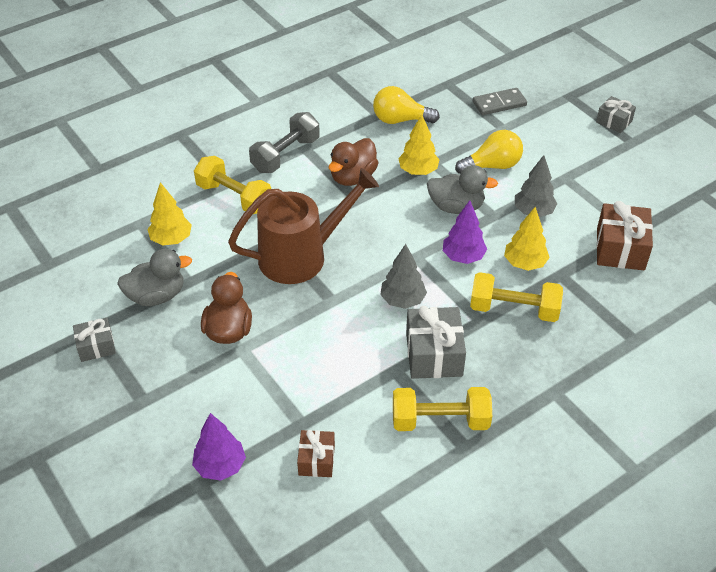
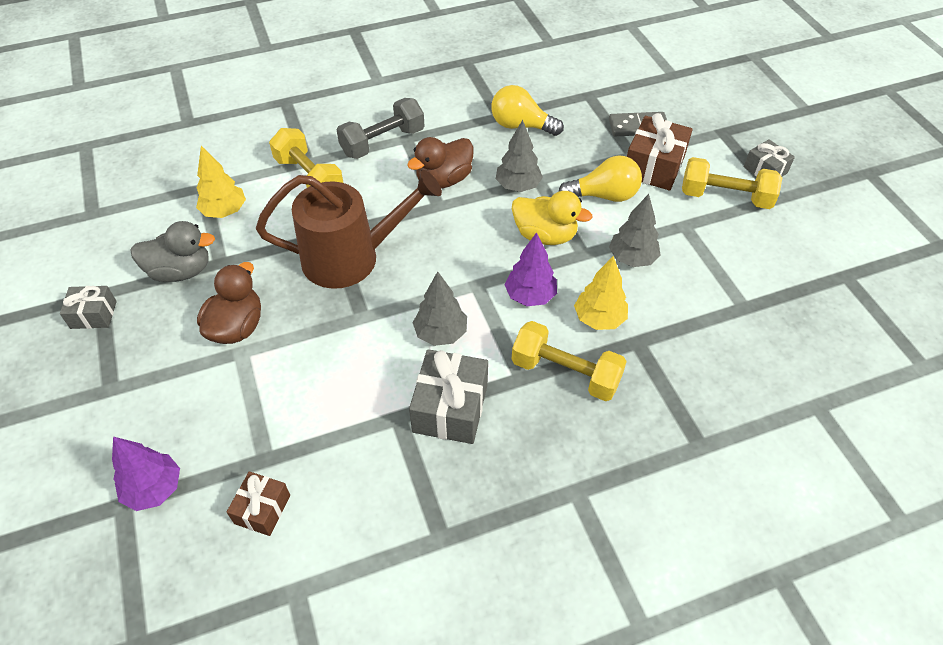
camera: 15 degrees right, 5 degrees up
(418, 171) = (518, 186): yellow tree -> grey tree
(440, 421) = (424, 495): yellow dumbbell -> yellow dumbbell (725, 197)
(456, 207) = (545, 235): grey duck -> yellow duck
(620, 249) = (721, 324): brown gift -> brown gift (653, 166)

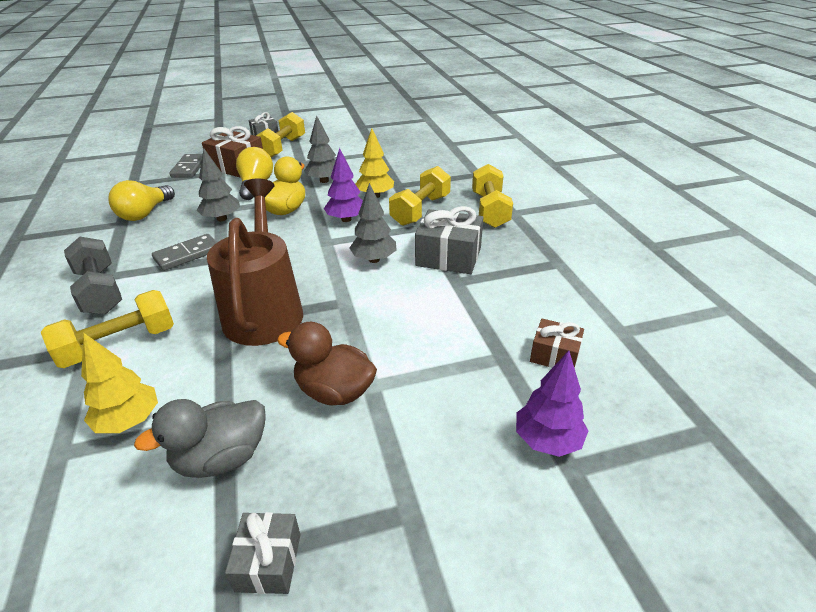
camera: 85 degrees left, 15 degrees down
(181, 271) = (221, 458): grey duck -> grey duck turned 120 degrees counterclockwise
(444, 180) = (187, 254): brown duck -> grey domino
(579, 459) = (490, 210): none -> yellow dumbbell

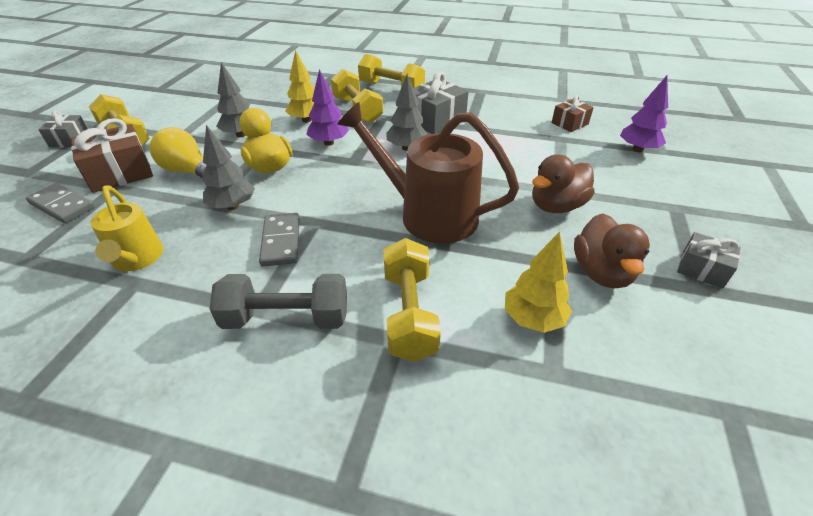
camera: 60 degrees left, 5 degrees up
(145, 214) = (137, 259): yellow light bulb -> yellow watering can
(221, 458) = (601, 272): grey duck -> brown duck

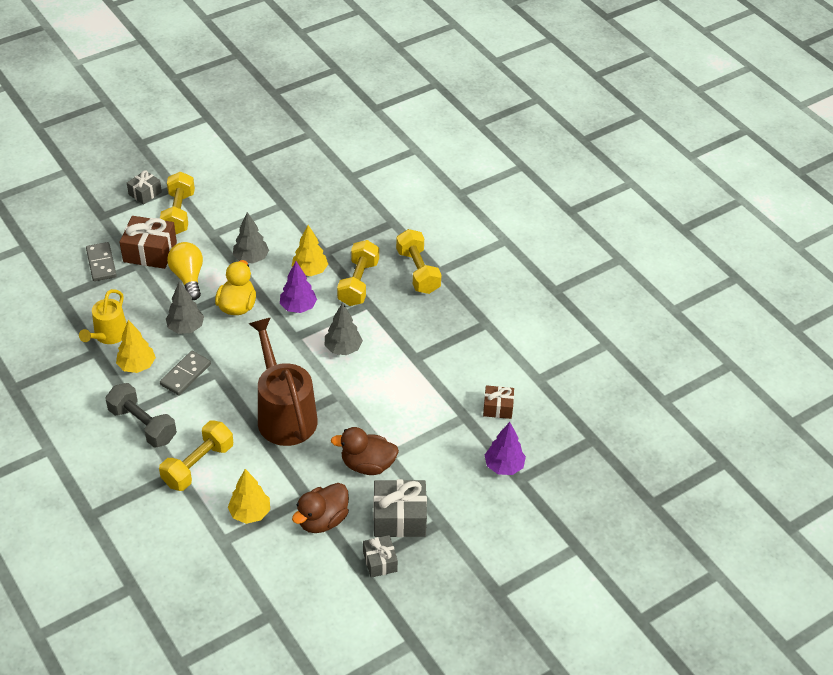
camera: 40 degrees right, 5 degrees up
(209, 266) = (137, 366): none -> yellow tree
(435, 120) = (400, 334): grey gift -> grey gift (399, 518)

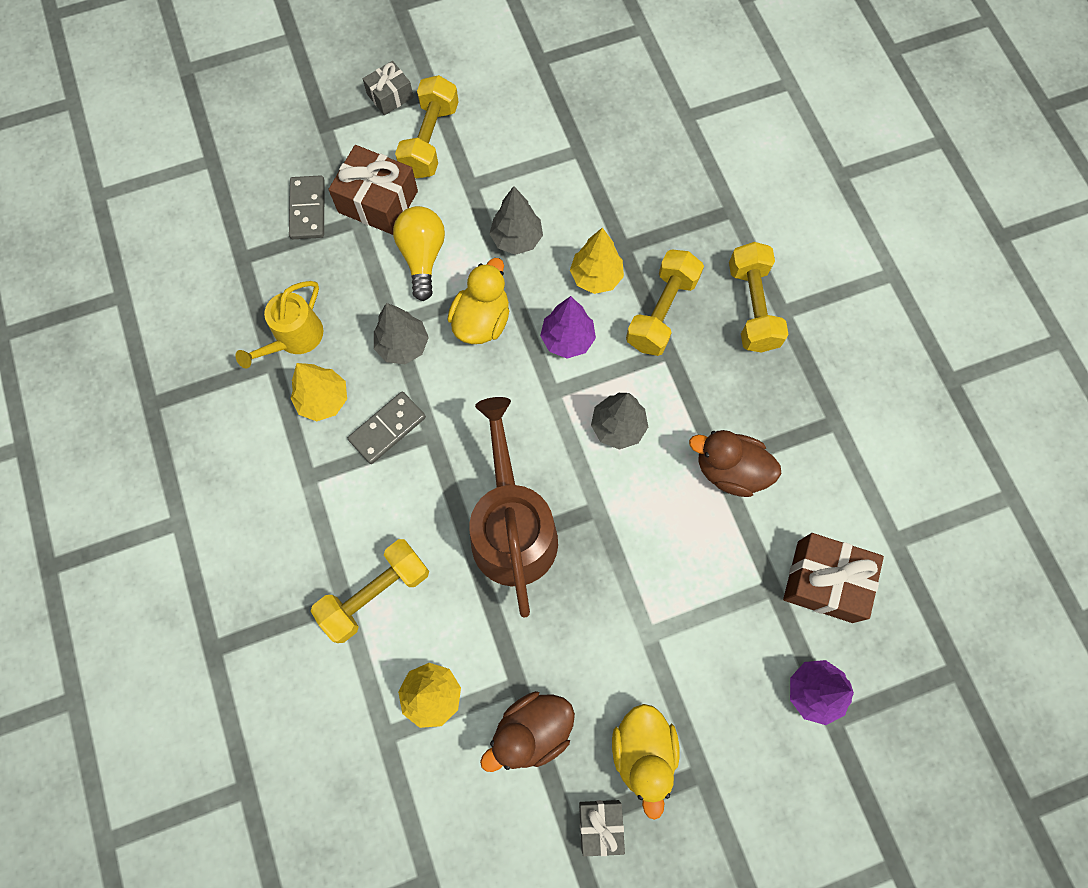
camera: 15 degrees right, 25 degrees up
(143, 425) = (312, 506): grey dumbbell -> none
(367, 465) = (614, 645): brown duck -> brown duck (730, 470)
(399, 518) = (643, 752): grey gift -> yellow duck
(498, 408) = (824, 581): brown gift -> brown gift, size x1.68

